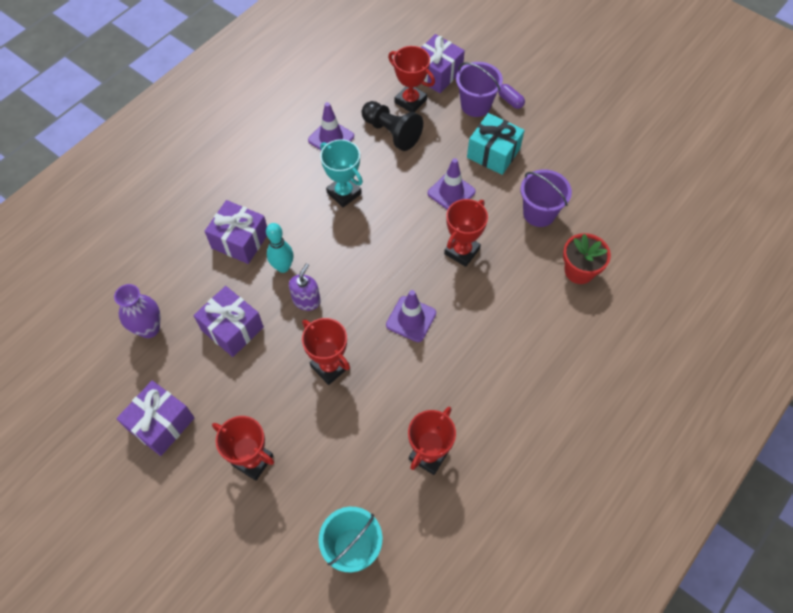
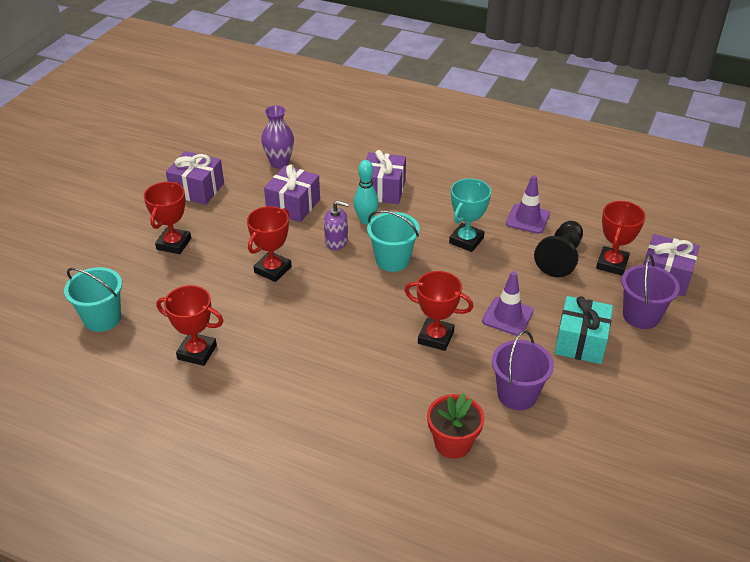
camera: 75 degrees right, 20 degrees down
(351, 259) = (392, 260): none -> turquoise bucket
(411, 319) = (340, 313): purple traffic cone -> none
(510, 101) = (668, 345): purple capsule -> none

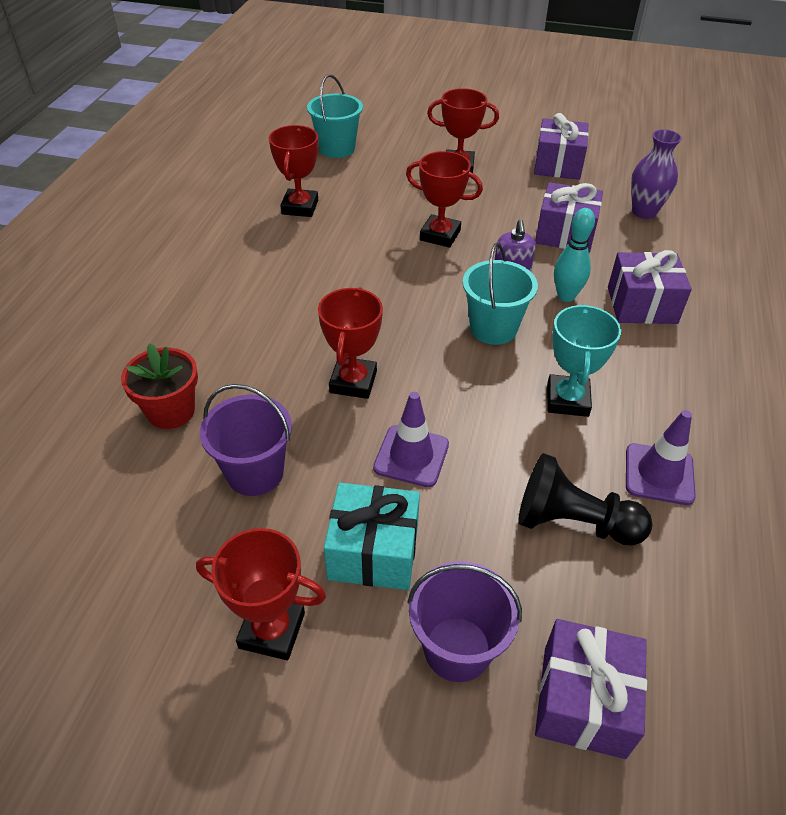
camera: 80 degrees right, 5 degrees up
(466, 240) = (567, 400): turquoise trophy -> turquoise trophy turned 75 degrees clockwise
(612, 264) = (588, 604): red trophy -> red trophy (272, 630)

